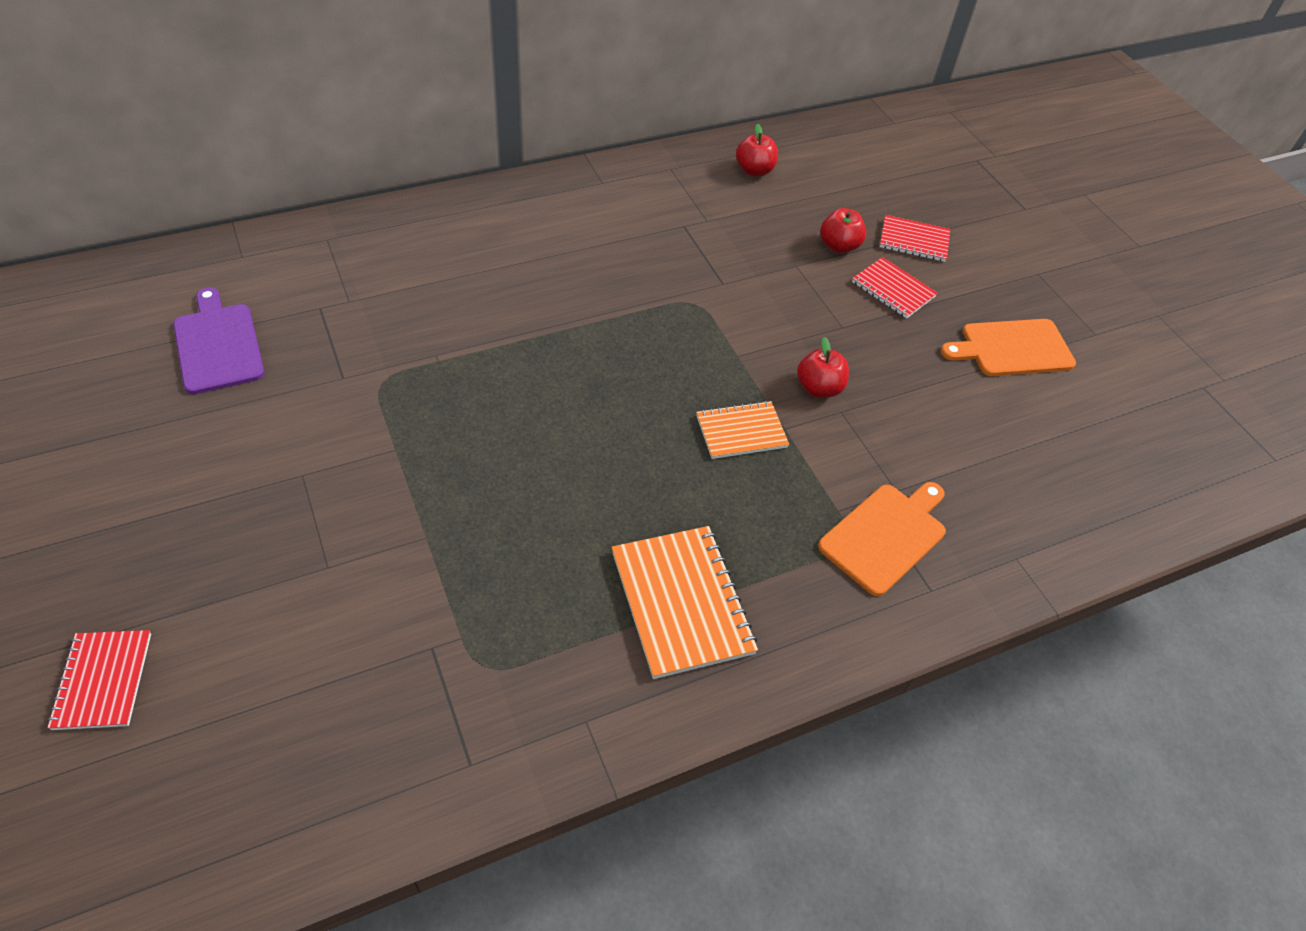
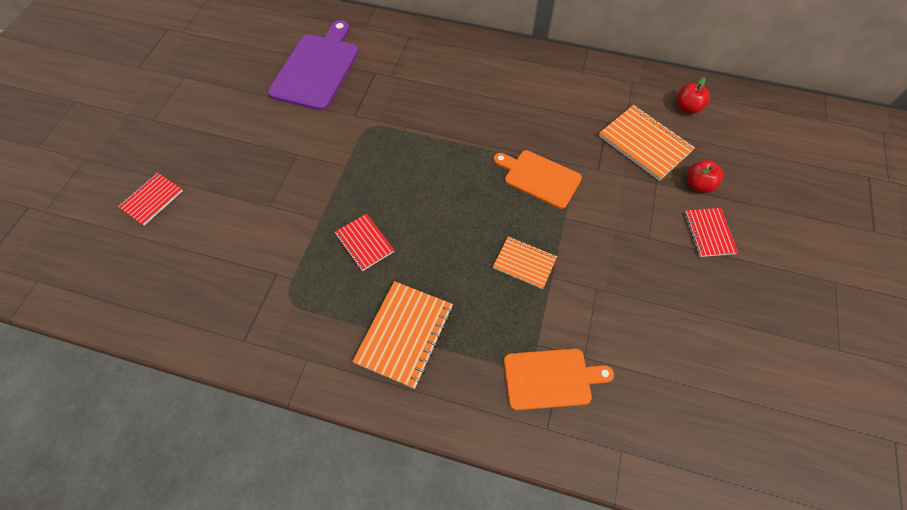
camera: 45 degrees right, 10 degrees up
(218, 345) = (317, 68): purple cutting board -> purple cutting board, size x1.53
(746, 230) = (644, 144): none -> orange notebook
(818, 388) = (596, 266): red apple -> none
(914, 240) = (758, 208): red notebook -> red notebook (364, 243)
(1012, 348) = (759, 320): orange cutting board -> orange cutting board (539, 177)

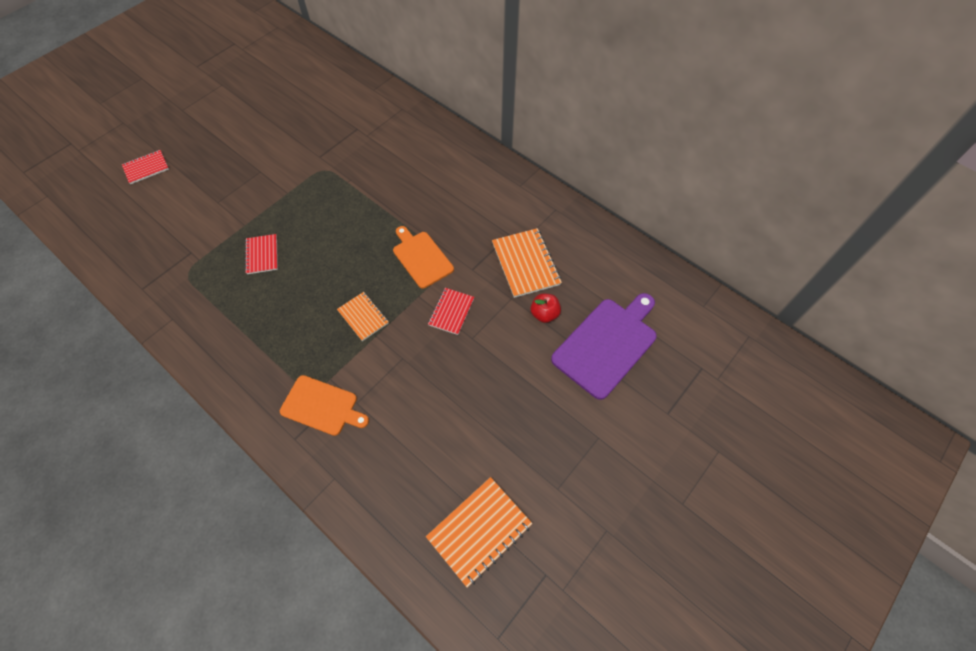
camera: 25 degrees right, 0 degrees up
(317, 68) = (317, 110): purple cutting board -> purple cutting board (607, 344)
(404, 334) = (245, 330): orange notebook -> orange notebook (479, 531)
(687, 108) = (585, 248): red apple -> none
(709, 233) = (523, 355): red notebook -> red notebook (451, 312)

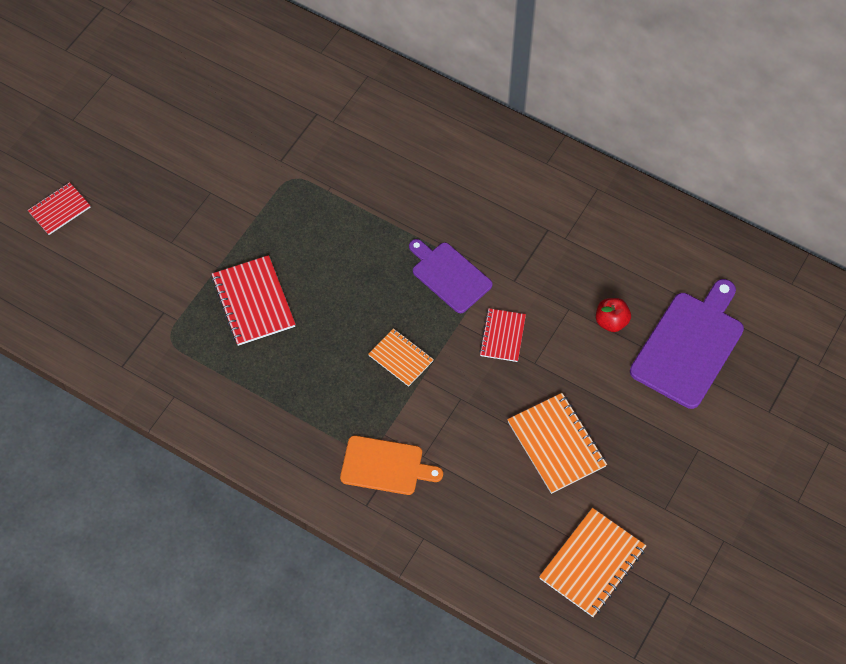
camera: 10 degrees left, 0 degrees up
(262, 255) = (253, 302): red notebook -> red notebook, size x1.61
(421, 257) = (449, 275): orange cutting board -> purple cutting board
(525, 264) = (576, 264): orange notebook -> orange notebook (556, 444)

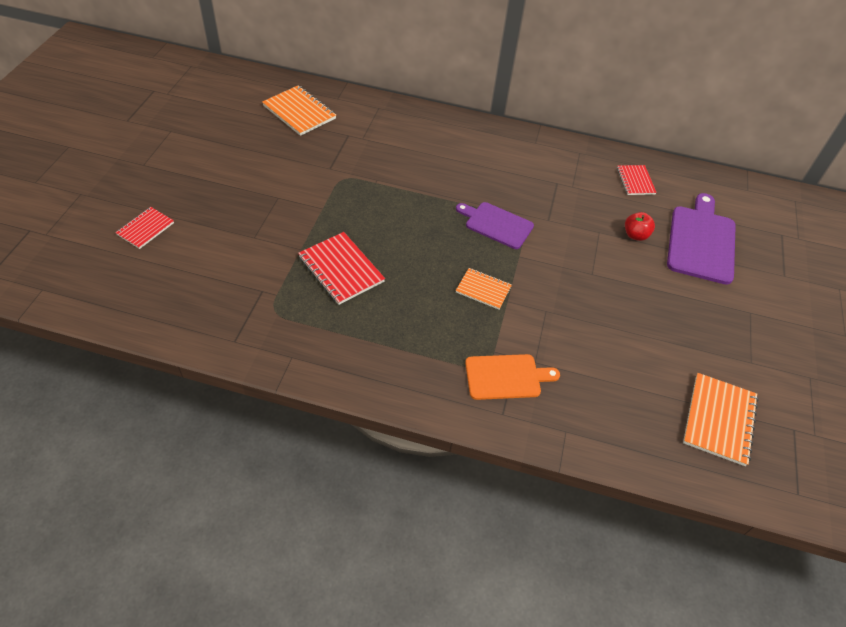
camera: 20 degrees left, 10 degrees down
(502, 336) = (558, 259): red notebook -> red notebook (635, 181)
(556, 444) = (640, 330): orange notebook -> orange notebook (299, 112)

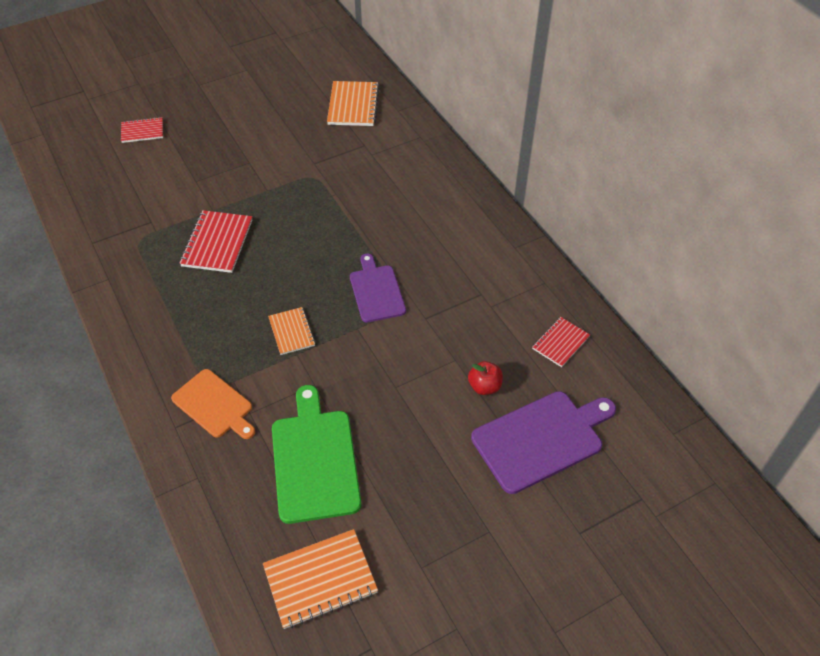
camera: 50 degrees right, 0 degrees up
(614, 355) = (315, 460): none -> green cutting board

